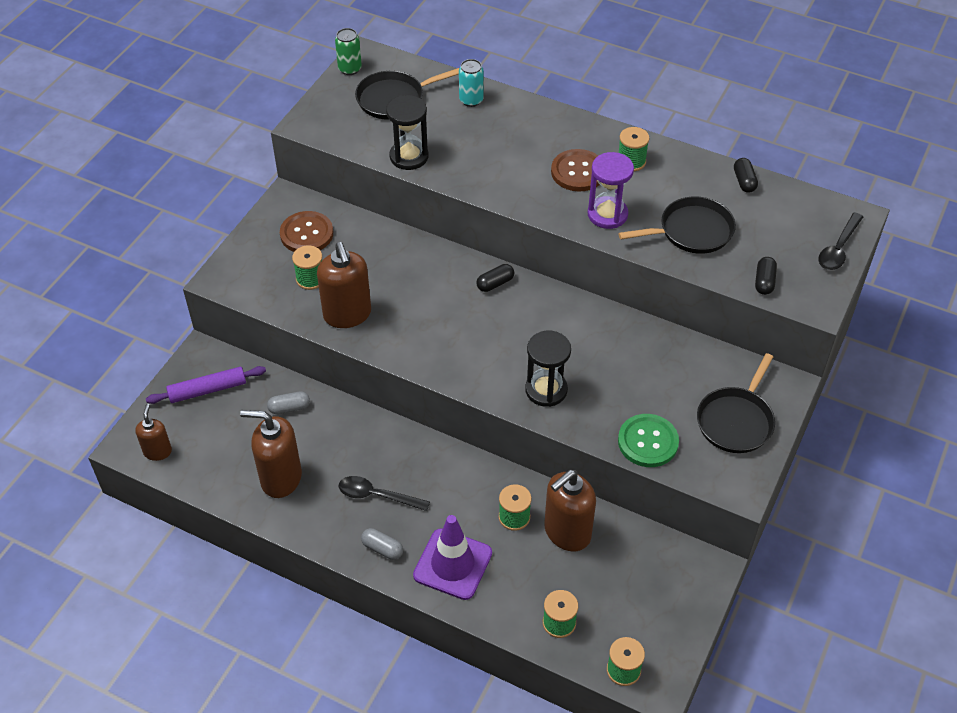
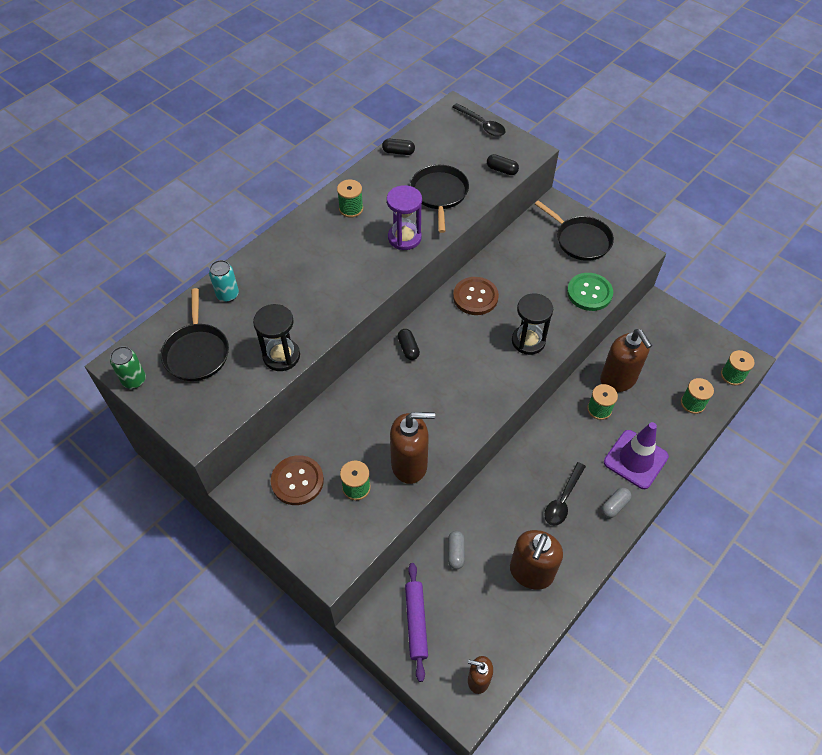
camera: 75 degrees left, 5 degrees up
(578, 172) = (349, 244): brown button -> brown button (475, 297)

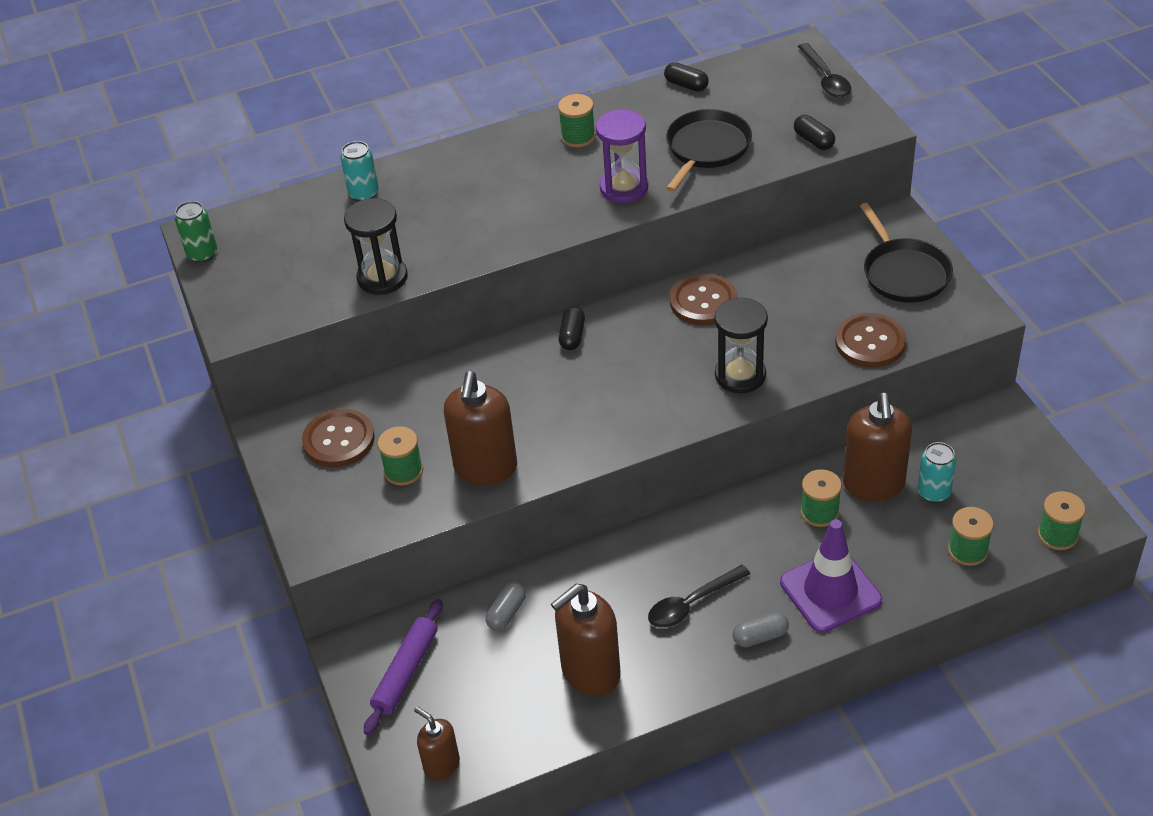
camera: 30 degrees right, 10 degrees down
(197, 352) = (289, 245): black pan -> none
(409, 465) = (485, 468): brown soap dispenser -> brown soap dispenser turned 75 degrees clockwise
(589, 293) = (870, 342): green button -> brown button
(653, 373) = (933, 492): none -> turquoise can

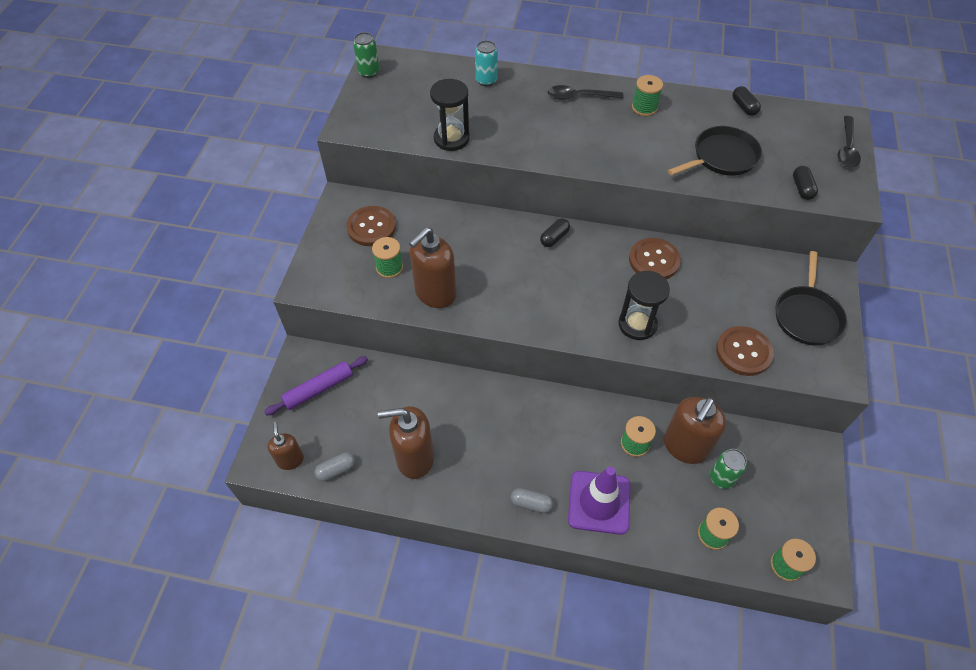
camera: 30 degrees right, 10 degrees up
(506, 613) = (399, 389): grey capsule -> grey capsule (336, 470)
(624, 188) = (645, 156): purple hourglass -> none
(691, 604) = (507, 453): black spoon -> black spoon (578, 97)
(933, 492) = (721, 478): turquoise can -> green can

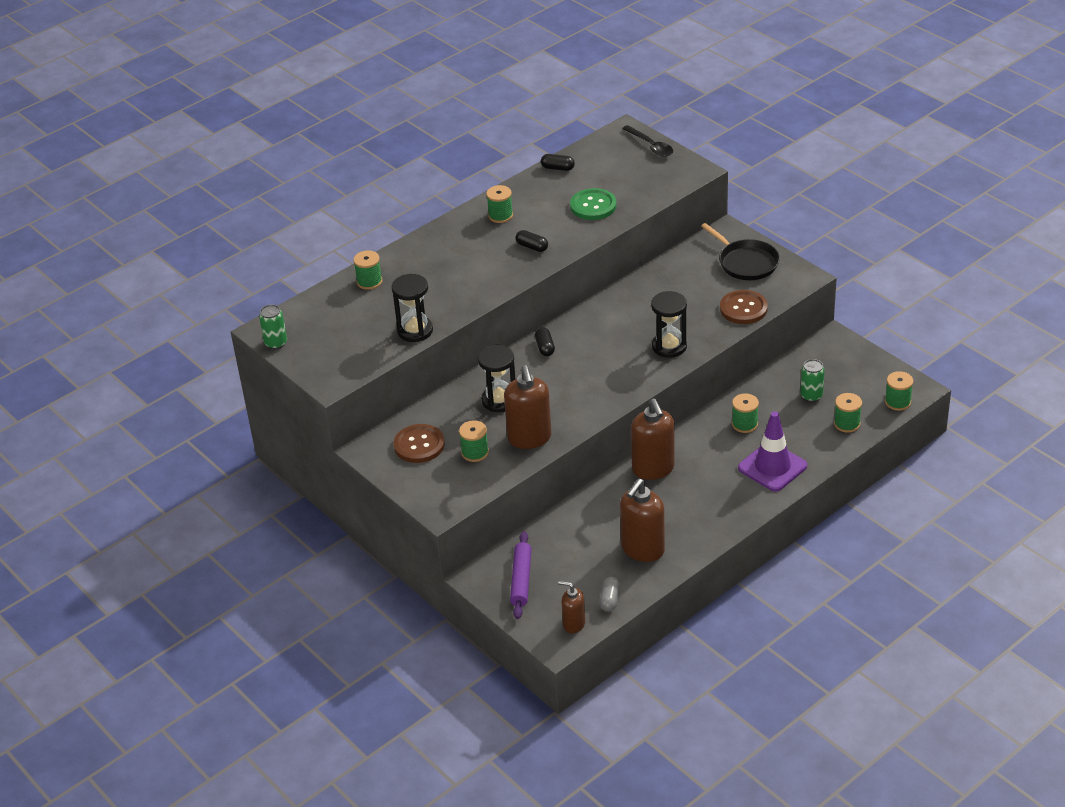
camera: 50 degrees left, 15 degrees down
(464, 246) = (499, 400): none -> black hourglass
(486, 80) = (369, 281): turquoise can -> green spool
(531, 503) = (740, 503): grey capsule -> none
(578, 97) = (448, 242): black spoon -> none
(654, 260) = (622, 307): brown button -> none
(685, 447) = (771, 400): brown soap dispenser -> brown soap dispenser (653, 469)
(722, 157) = (593, 206): black pan -> green button
(802, 188) = (662, 187): black capsule -> black capsule (532, 247)

